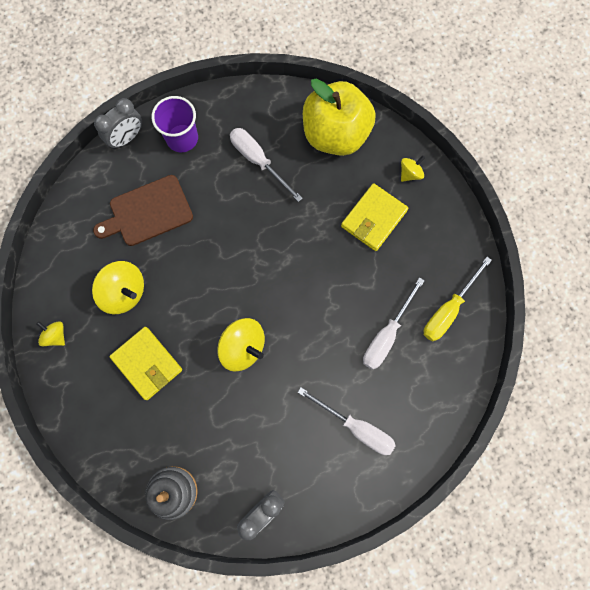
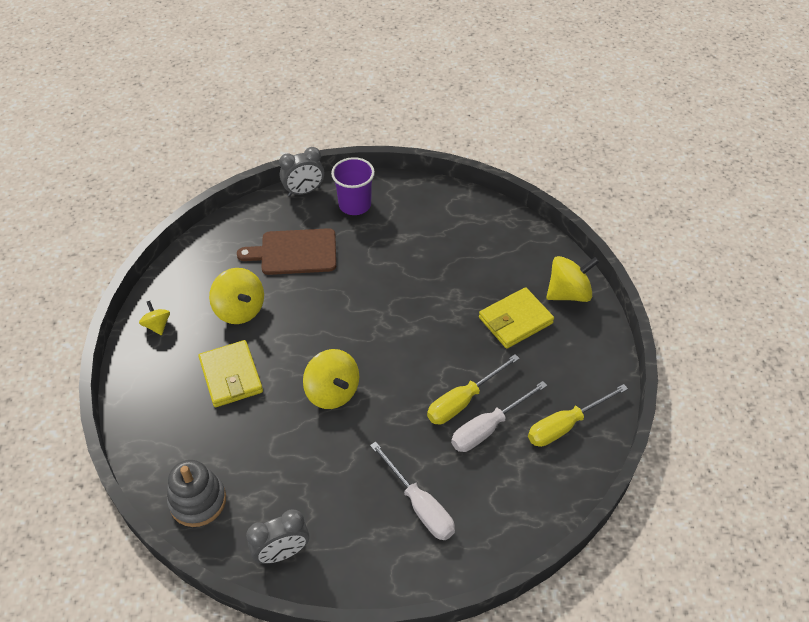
camera: 20 degrees right, 25 degrees down
(258, 161) = (419, 241): white screwdriver -> none
(335, 134) = (504, 241): yellow apple -> none
(357, 316) = (463, 400): none -> yellow screwdriver
(410, 173) = (568, 293): yellow spinning top -> yellow spinning top, size x1.80

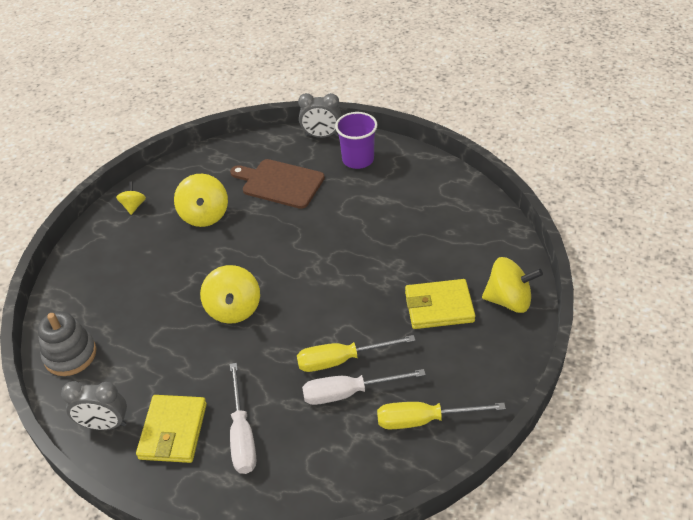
camera: 30 degrees right, 5 degrees down
(231, 376) = (162, 266): yellow wallet -> yellow wallet (173, 431)

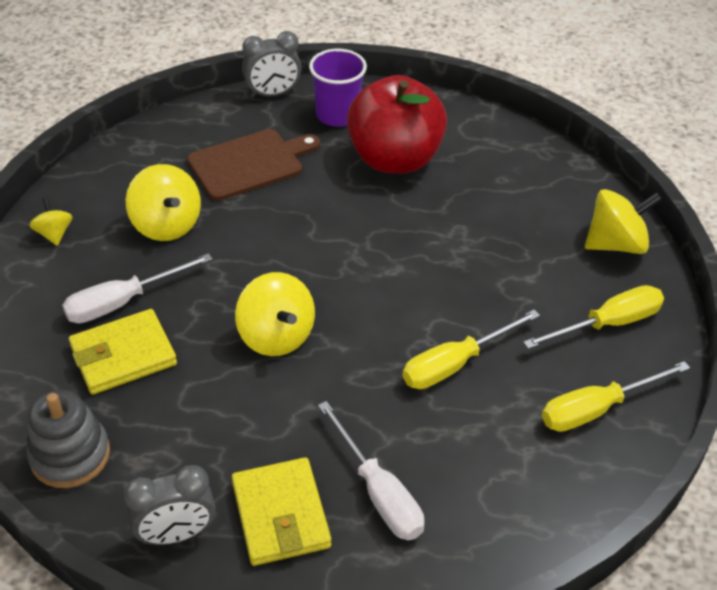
camera: 25 degrees left, 0 degrees up
(280, 183) = (250, 163): brown cutting board -> brown cutting board turned 150 degrees clockwise
(349, 393) = (487, 401): white screwdriver -> white screwdriver (123, 302)
(380, 200) = (394, 159): none -> red apple
(439, 307) = (539, 271): yellow wallet -> yellow wallet (123, 355)
(468, 359) = (607, 324): none -> yellow screwdriver

